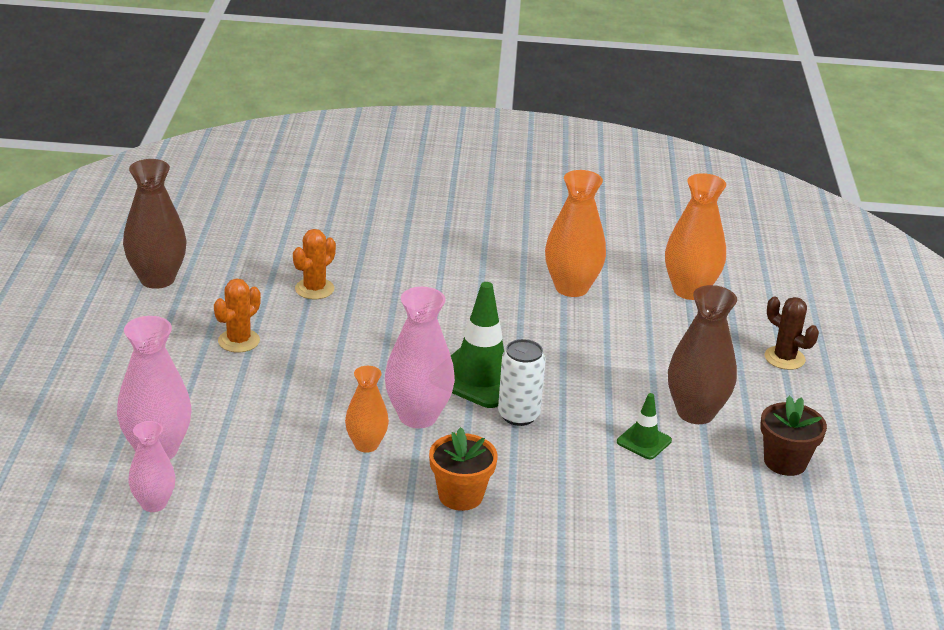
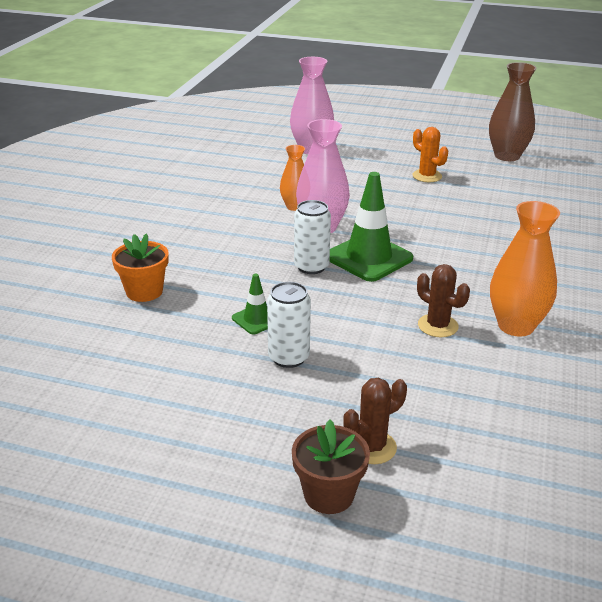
camera: 105 degrees right, 0 degrees up
(154, 503) = (262, 147): pink vase -> none
(314, 289) = (499, 205): orange cactus -> none
(460, 495) = (225, 232): orange flower pot -> orange flower pot (144, 291)
(594, 329) = (437, 326): none -> brown cactus
(689, 290) = (519, 407): orange vase -> none
(695, 412) = (288, 357): brown vase -> white can
(785, 462) = (194, 395): brown flower pot -> brown flower pot (329, 495)

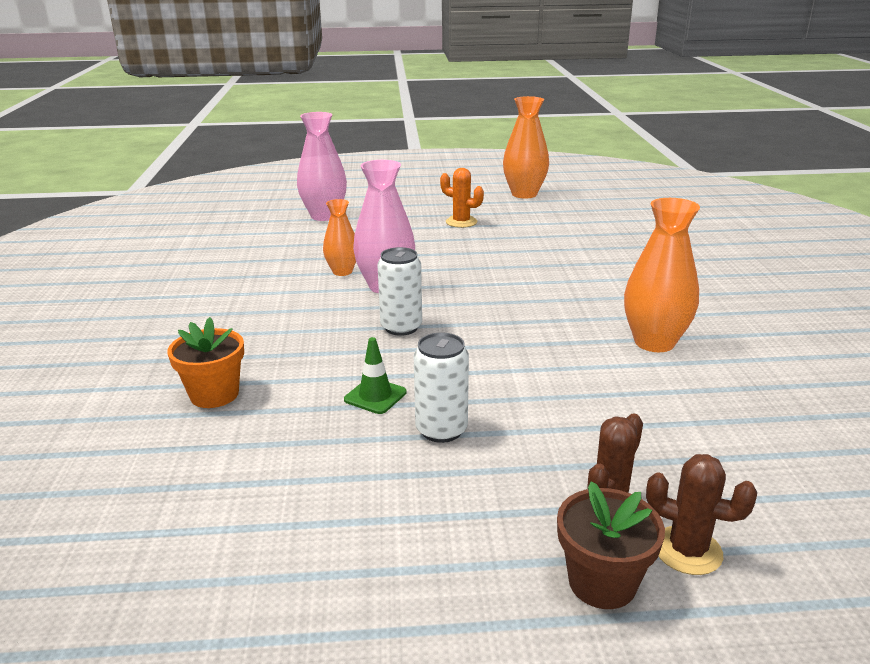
camera: 20 degrees left, 5 degrees down
(368, 258) = (457, 307): green traffic cone -> none
(437, 326) = (578, 359): brown cactus -> brown cactus (687, 550)
(507, 156) = (524, 194): brown vase -> orange vase

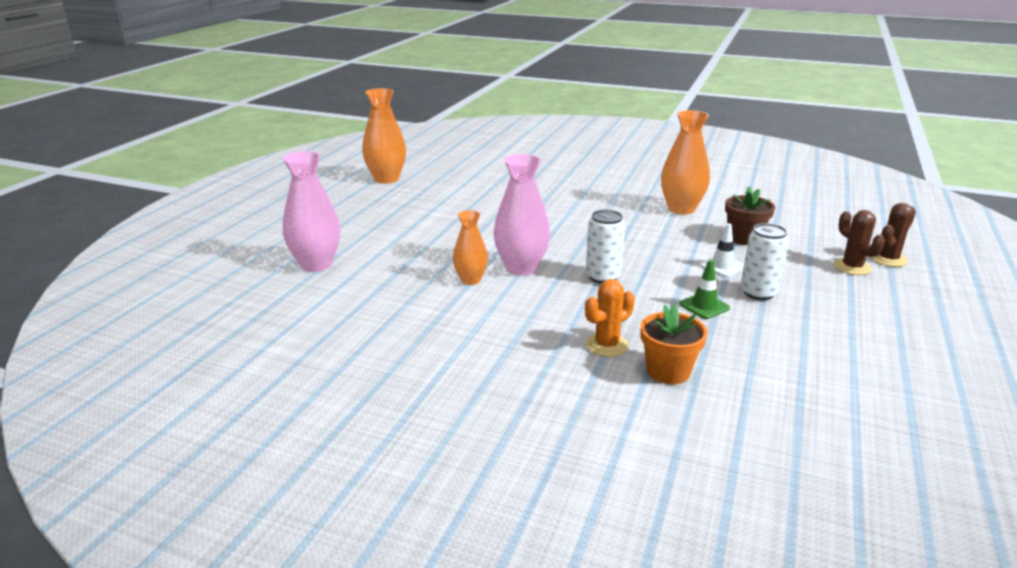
camera: 65 degrees left, 0 degrees up
(461, 222) = (417, 213): orange cactus -> orange cactus (607, 345)
(498, 394) = (722, 266): none -> white traffic cone
(602, 582) = (912, 284): brown flower pot -> brown flower pot (744, 238)

